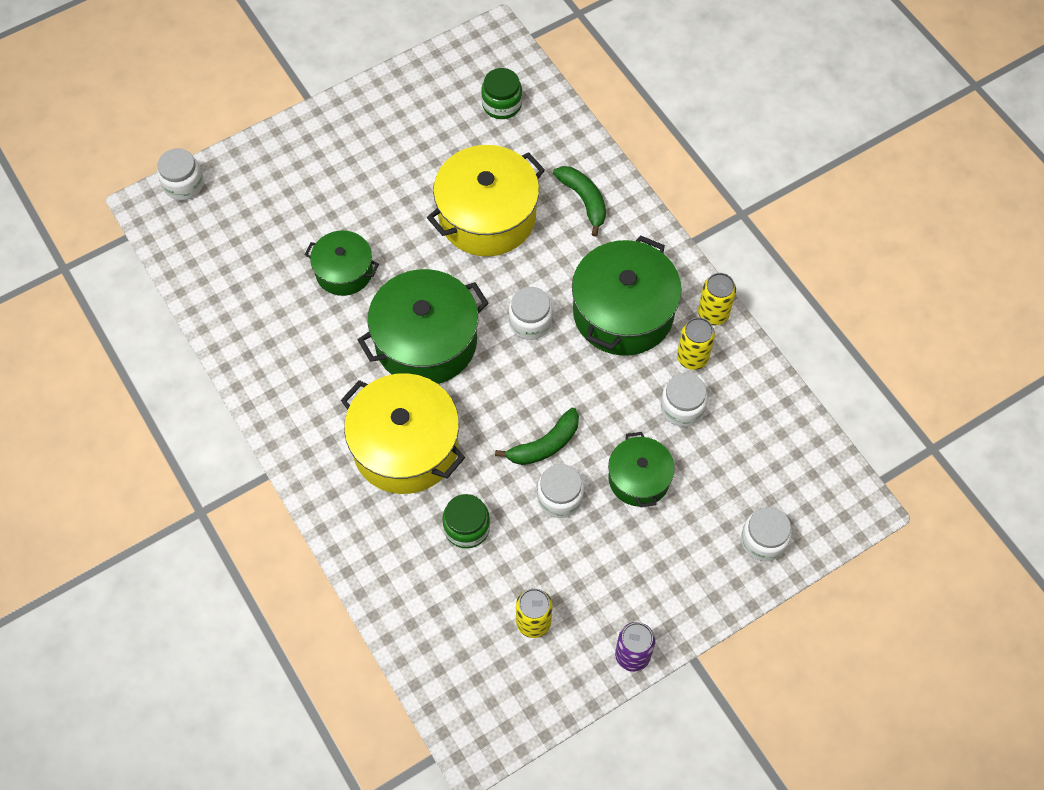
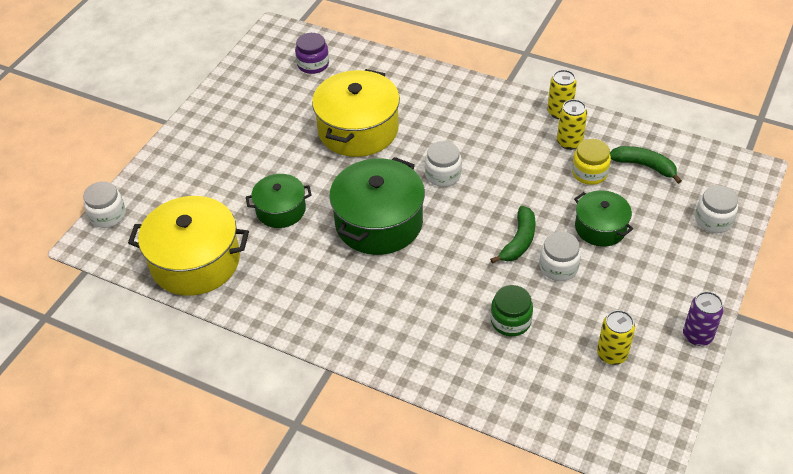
camera: 30 degrees left, 15 degrees down
(405, 446) = (420, 294): yellow pot -> yellow pot (195, 261)
(502, 104) = (313, 64): green jar -> purple jar
(584, 200) = (417, 91): green banana -> green banana (644, 166)
(623, 312) = (500, 139): green pot -> none
(682, 407) = (589, 173): white jar -> yellow jar

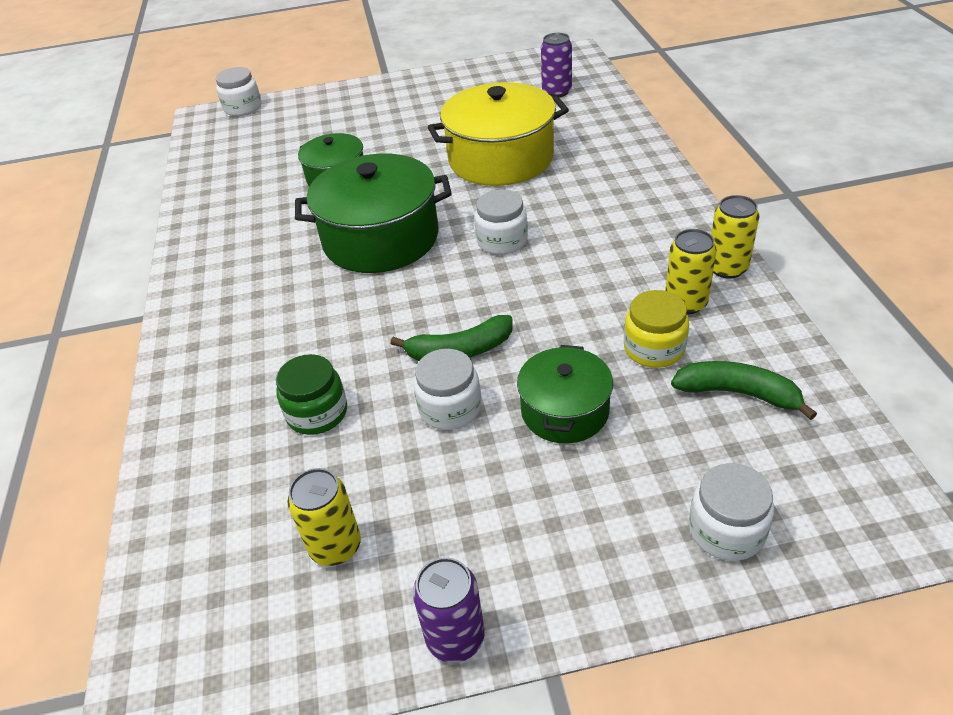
camera: 55 degrees right, 5 degrees down
(195, 261) = (226, 171): yellow pot -> none
(313, 64) = (556, 92): purple jar -> purple can
(644, 166) = (738, 393): green banana -> green banana turned 60 degrees counterclockwise

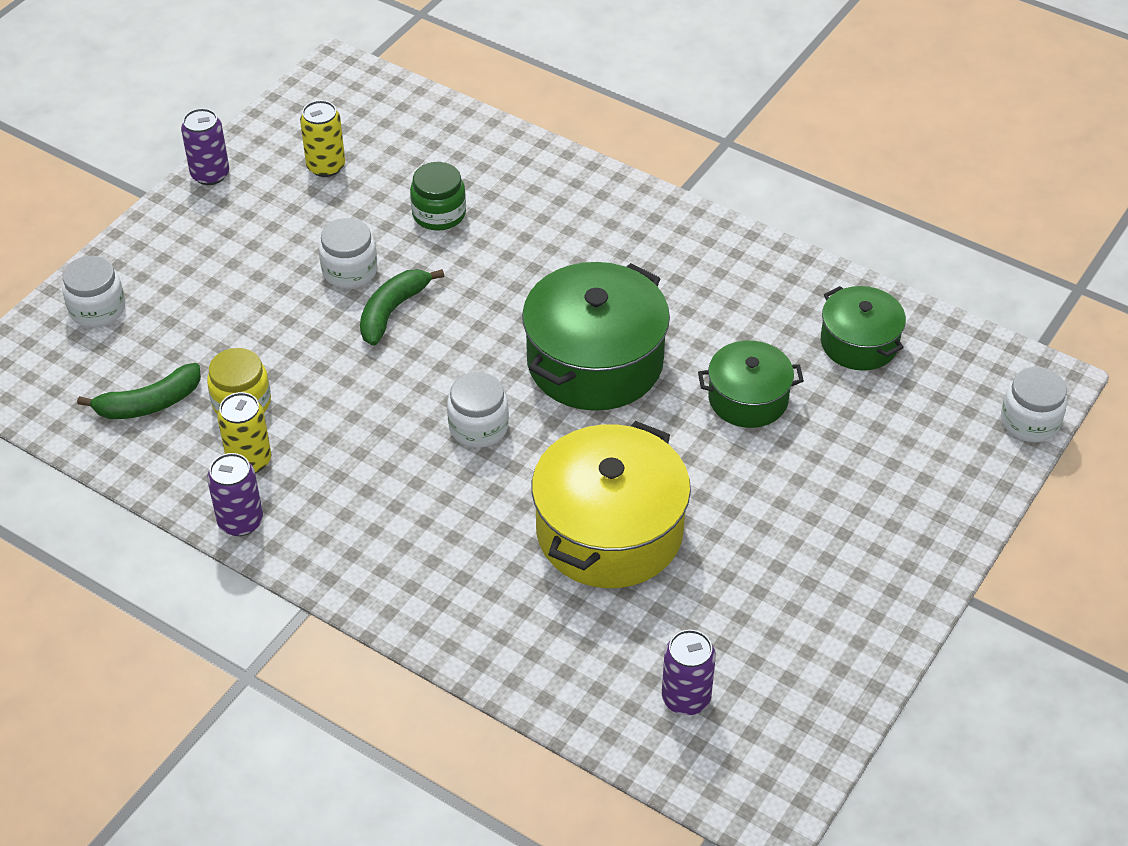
camera: 130 degrees right, 5 degrees up
(565, 411) = (266, 317): green pot -> green pot (859, 343)
(727, 268) = (240, 521): yellow can -> purple can

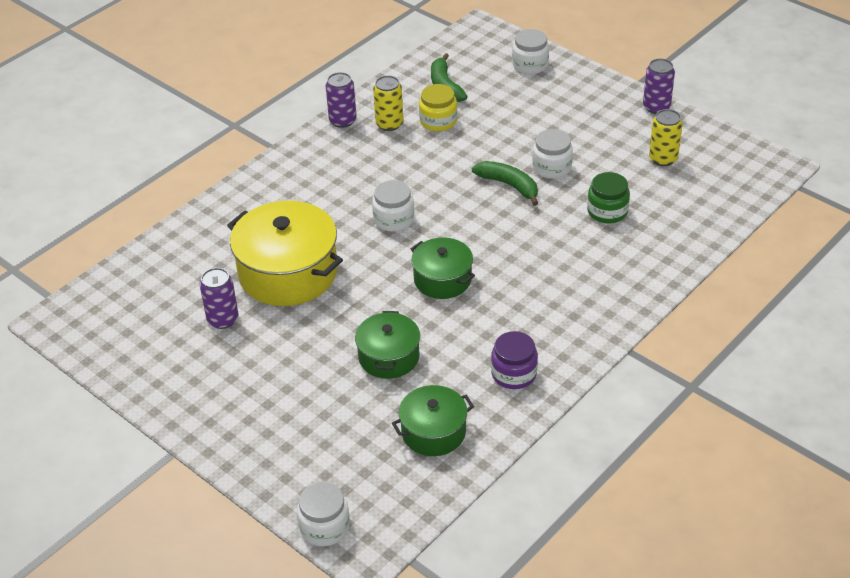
camera: 100 degrees right, 5 degrees down
(595, 361) = (442, 279): green pot -> green pot, size x0.58
(686, 698) = (147, 294): purple can -> purple can (223, 319)
(748, 281) = (514, 374): none -> purple jar

